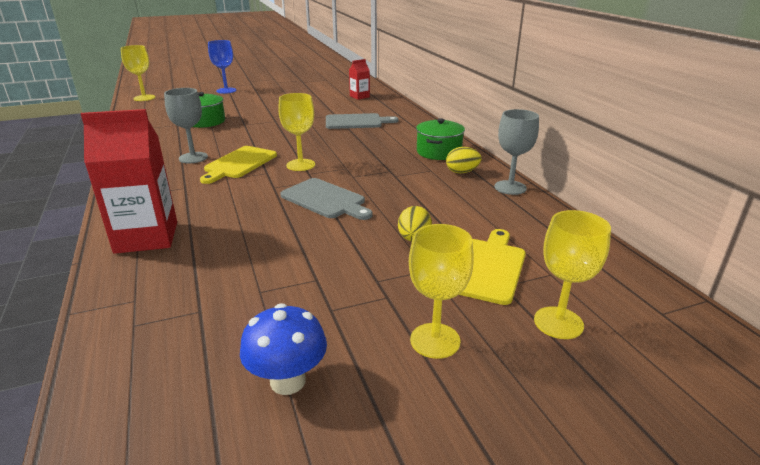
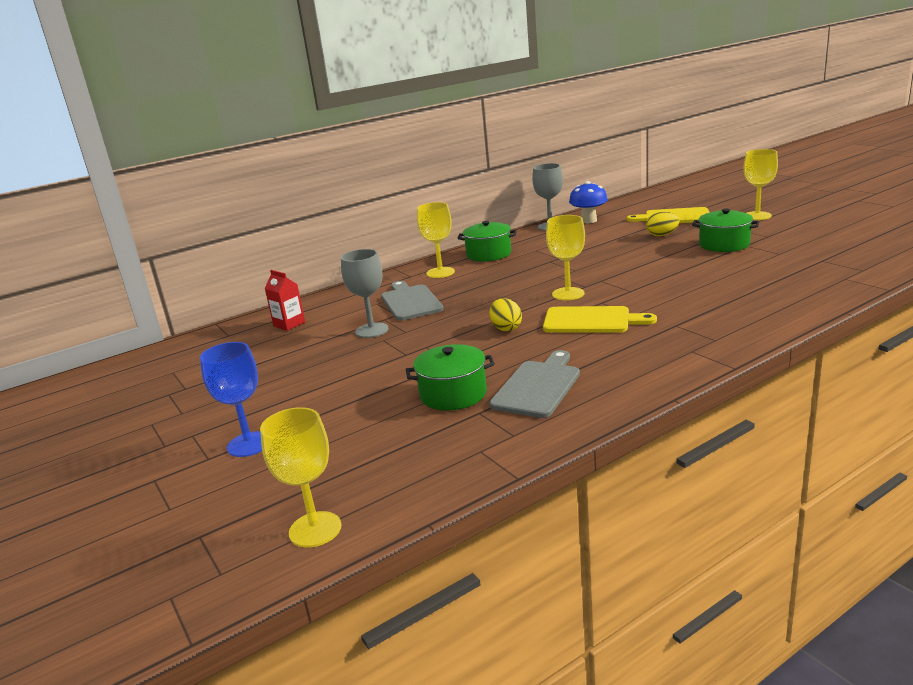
camera: 100 degrees left, 5 degrees down
(146, 237) = (778, 304): red carton -> none
(193, 158) = (597, 349): grey goblet -> grey goblet (372, 330)
(288, 381) = (832, 231): blue mushroom -> blue mushroom (588, 220)
(325, 199) = (633, 268): grey cutting board -> grey cutting board (538, 386)
(334, 266) = (724, 244): none -> green pot
(462, 172) = (531, 241): yellow egg -> yellow egg (506, 328)
(558, 323) = (707, 202): yellow goblet -> yellow goblet (440, 272)

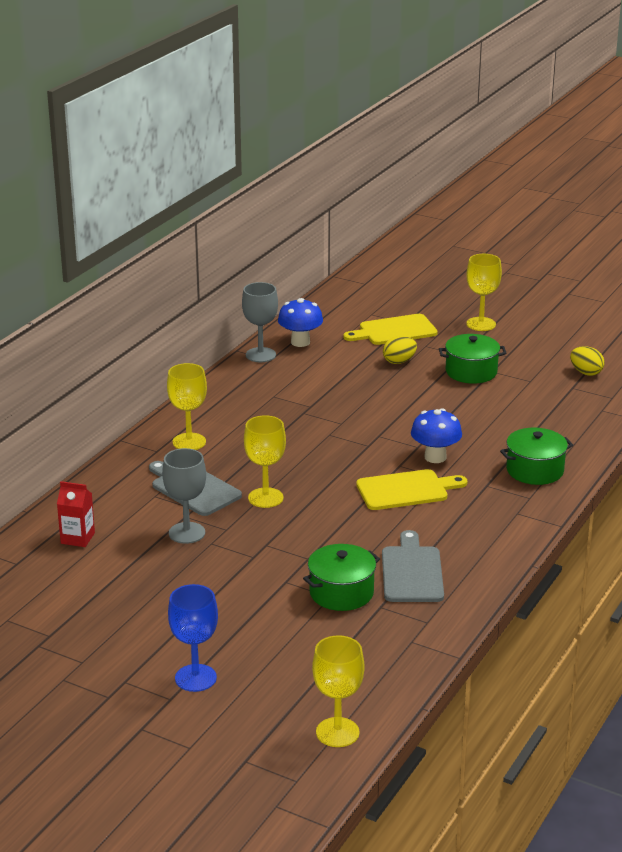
camera: 30 degrees left, 5 degrees up
(488, 254) = (223, 407): green pot -> green pot (534, 470)
(506, 328) = (329, 510): yellow egg -> yellow egg (586, 372)
(568, 294) = (358, 458): yellow goblet -> yellow goblet (265, 498)
(640, 299) = (435, 457): none -> blue mushroom

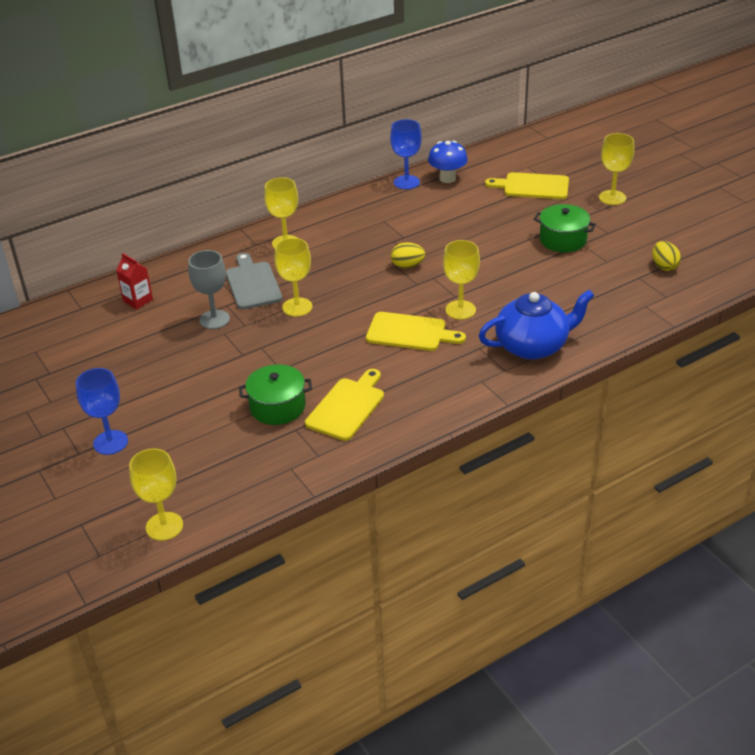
camera: 30 degrees right, 10 degrees up
(260, 355) = (406, 182): grey goblet -> blue goblet
(399, 361) = (511, 215): yellow egg -> yellow egg (407, 266)
(411, 572) = (347, 407): grey cutting board -> yellow cutting board
(435, 457) = (460, 310): blue mushroom -> yellow goblet
(534, 470) = (532, 346): green pot -> blue teapot

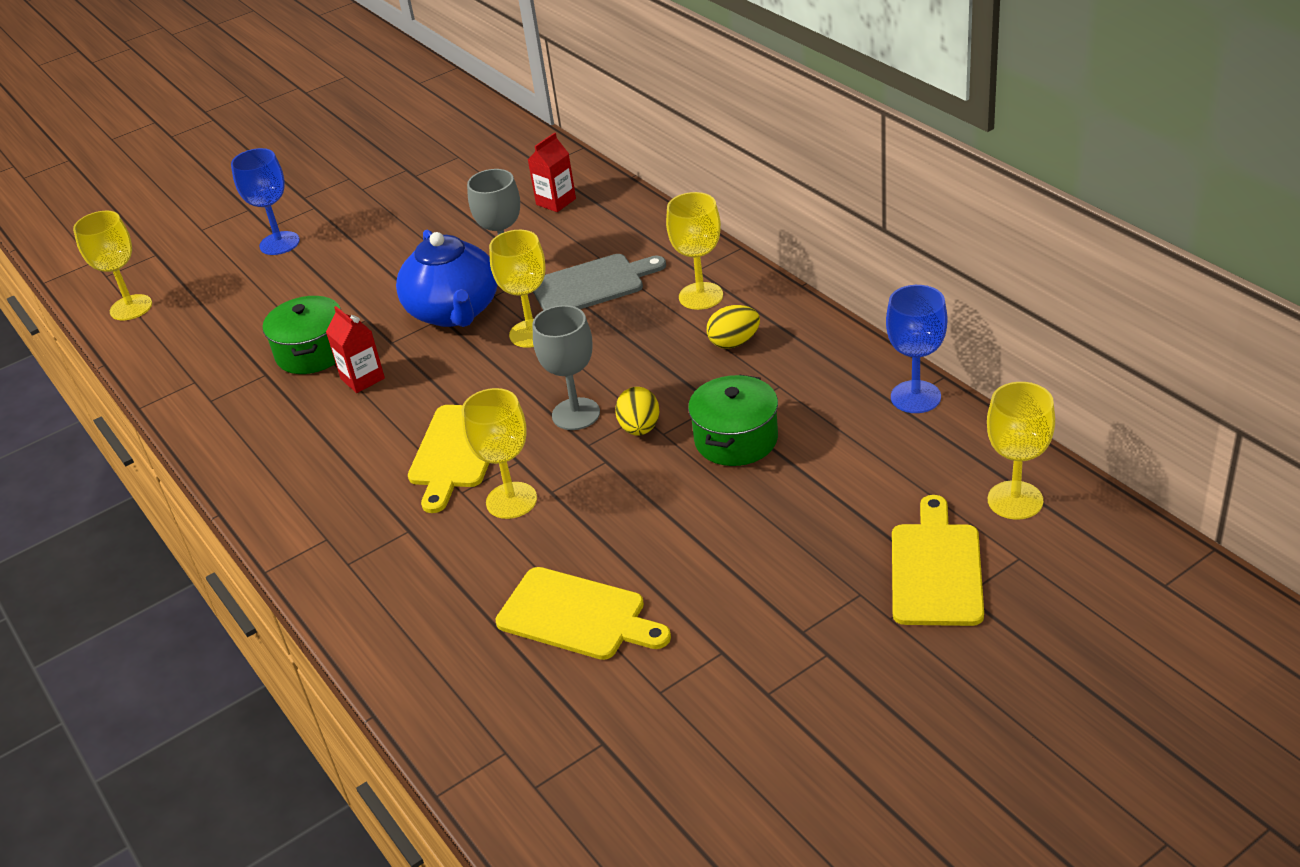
camera: 90 degrees right, 0 degrees up
(319, 379) = (362, 378): none -> red carton
(347, 407) = (298, 411): yellow cutting board -> yellow cutting board (577, 615)
(387, 288) = (576, 414): none -> grey goblet
(447, 178) = (941, 447): blue mushroom -> none
(532, 346) = (403, 593): blue teapot -> blue teapot (454, 311)
(563, 240) = (733, 622): green pot -> green pot (736, 439)
(612, 197) = (913, 701): yellow goblet -> yellow goblet (1015, 500)
(664, 266) = (642, 787): yellow egg -> yellow egg (734, 343)

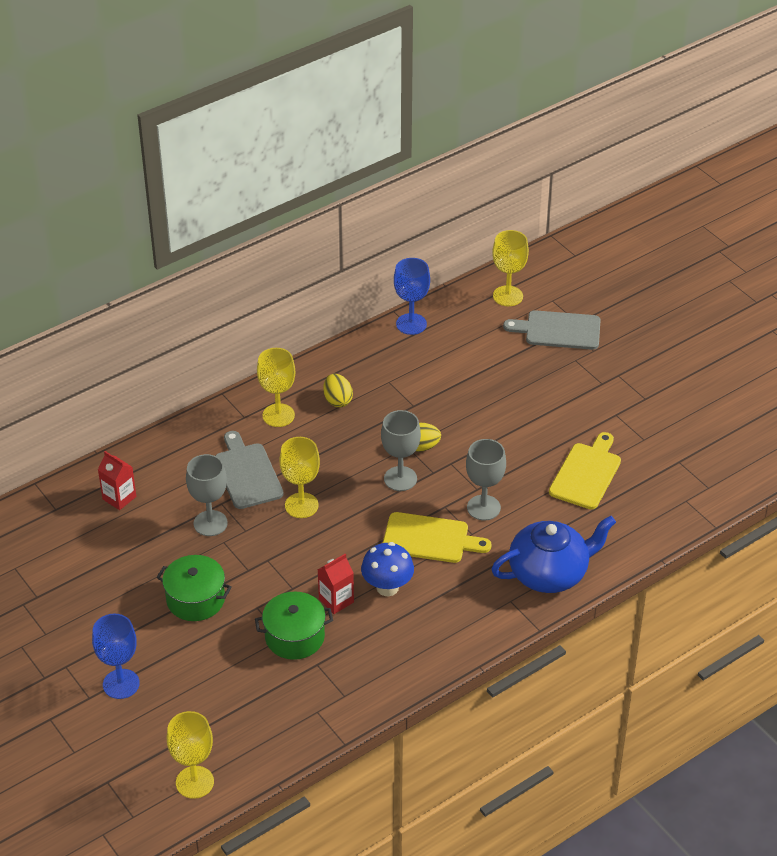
camera: 95 degrees left, 5 degrees up
(375, 419) = (387, 587): none -> blue mushroom
(454, 311) = (261, 552): blue teapot -> blue teapot (549, 573)
(511, 500) = (483, 508): yellow goblet -> grey goblet
(736, 439) = (439, 403): green pot -> green pot (195, 599)
(936, 569) = (558, 330): yellow cutting board -> grey cutting board

